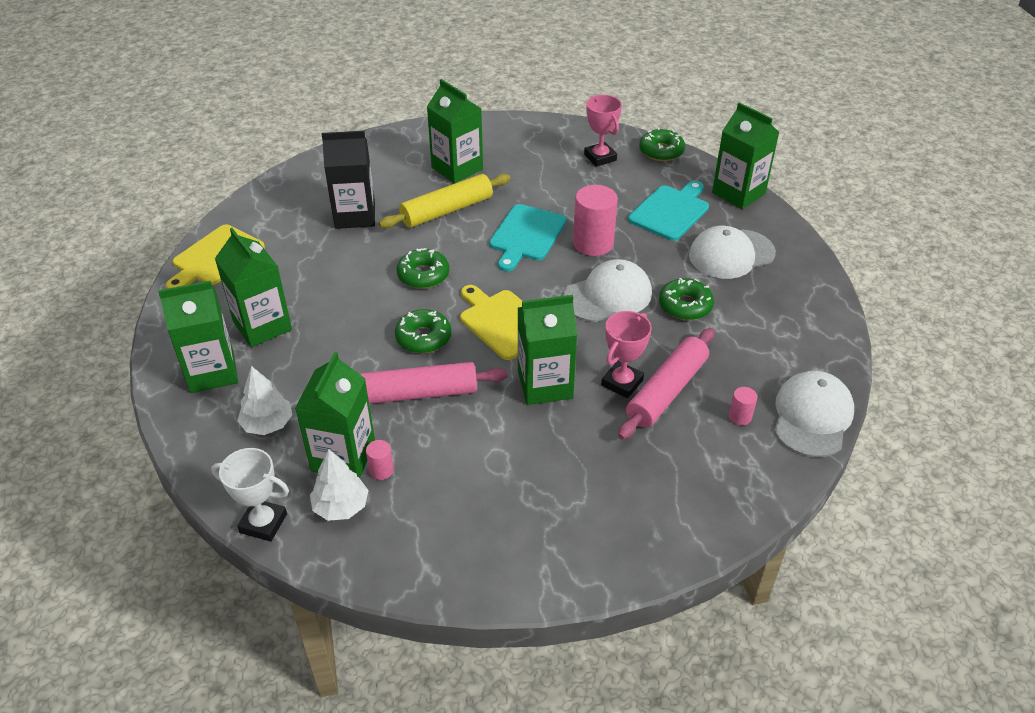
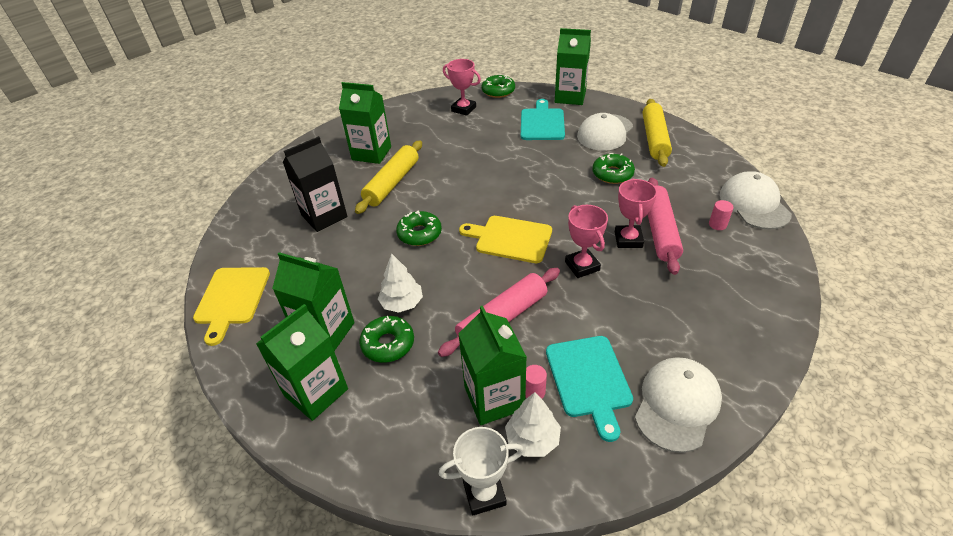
camera: 30 degrees left, 0 degrees up
(267, 424) = (407, 408): white tree -> white tree (402, 303)
(423, 337) = (464, 277): green donut -> green donut (388, 344)
(526, 235) = (466, 175): turquoise cutting board -> turquoise cutting board (589, 379)
(545, 385) = (582, 266): green carton -> pink trophy
(593, 243) = (515, 162): pink cylinder -> none
(608, 295) = (559, 189): white cap -> white cap (677, 405)
(783, 288) = (654, 139): none -> yellow rolling pin

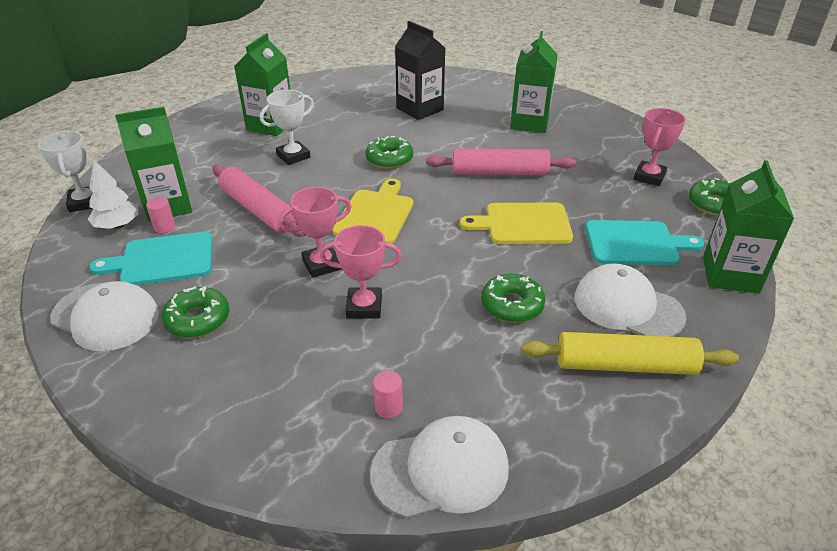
camera: 85 degrees right, 5 degrees down
(232, 299) = (318, 85): yellow cutting board -> yellow cutting board (523, 224)
(316, 392) = (211, 128): green carton -> none
(388, 344) = (248, 153): green donut -> green donut (198, 319)
(392, 183) = (475, 138): yellow rolling pin -> none
(402, 303) = (293, 156): white tree -> white trophy
(659, 231) = (379, 339): pink rolling pin -> pink rolling pin (499, 172)

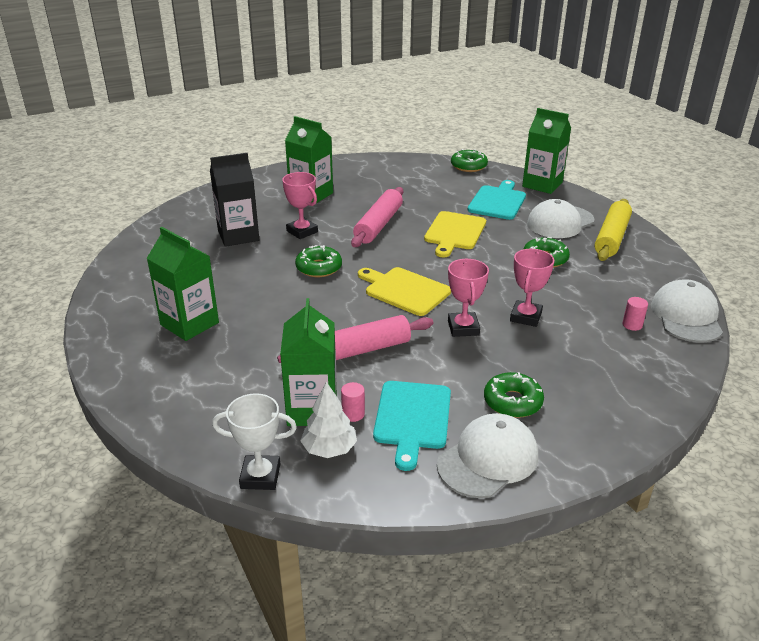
camera: 70 degrees left, 5 degrees down
(293, 156) = (270, 318): white trophy -> none
(649, 177) = (423, 175): pink trophy -> pink trophy (302, 231)

